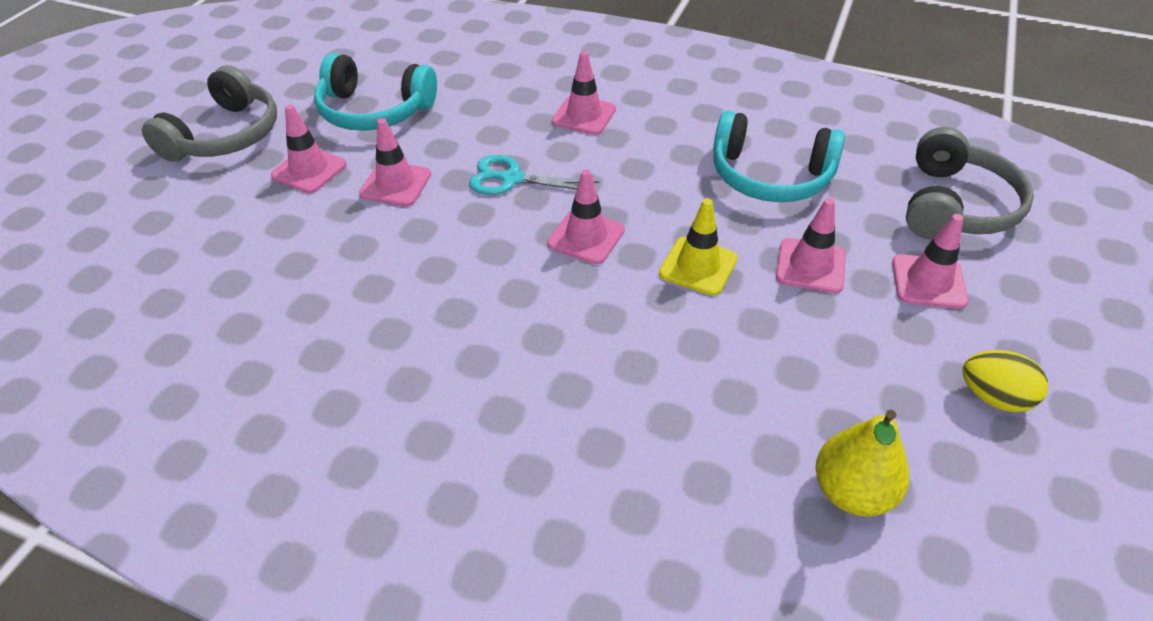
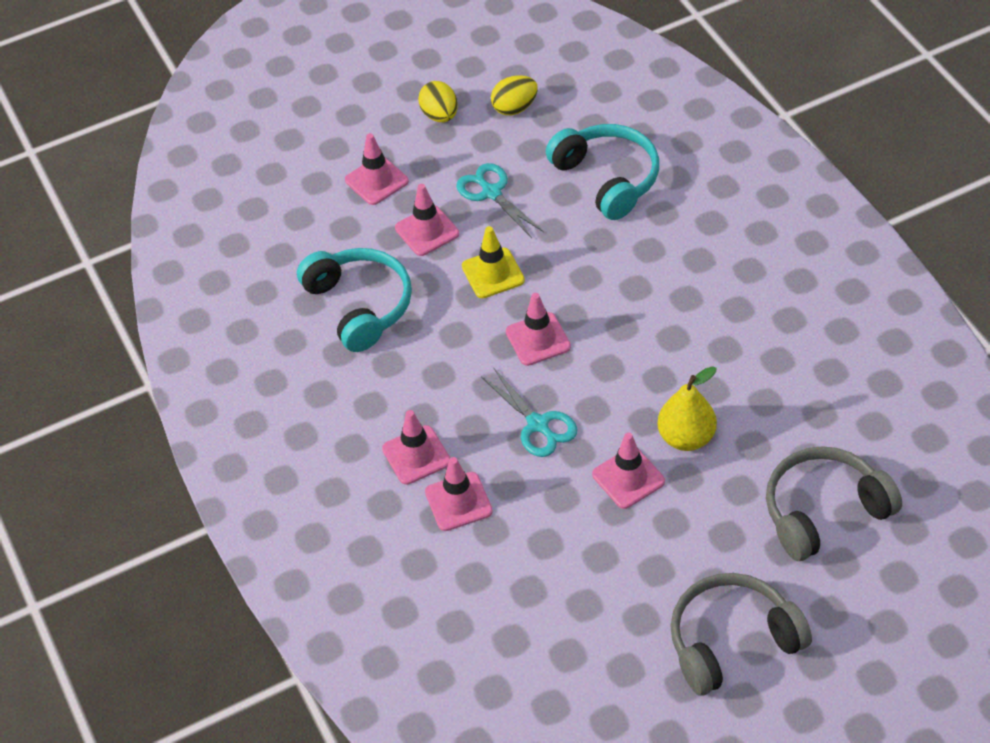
camera: 135 degrees left, 5 degrees up
(309, 170) = (685, 541): pink traffic cone -> pink traffic cone (458, 502)
(374, 111) = (580, 585): turquoise headphones -> turquoise headphones (607, 179)
(809, 343) = (491, 192): none -> turquoise scissors
(852, 492) = (565, 124): yellow pear -> yellow pear (686, 437)
(937, 471) = (515, 108): none -> yellow egg
(954, 206) = (282, 210): grey headphones -> grey headphones (824, 511)

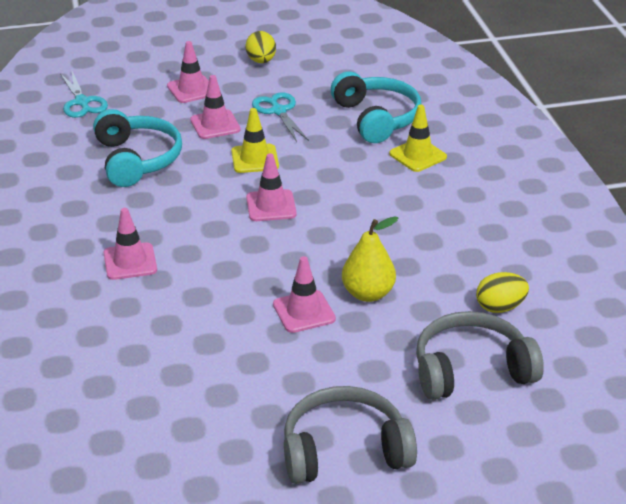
camera: 10 degrees right, 15 degrees down
(458, 502) = (148, 299): pink traffic cone -> none
(515, 108) = (322, 66): yellow egg -> yellow egg (500, 307)
(538, 424) = (243, 261): turquoise scissors -> turquoise scissors (82, 102)
(673, 226) = (418, 155): none -> yellow traffic cone

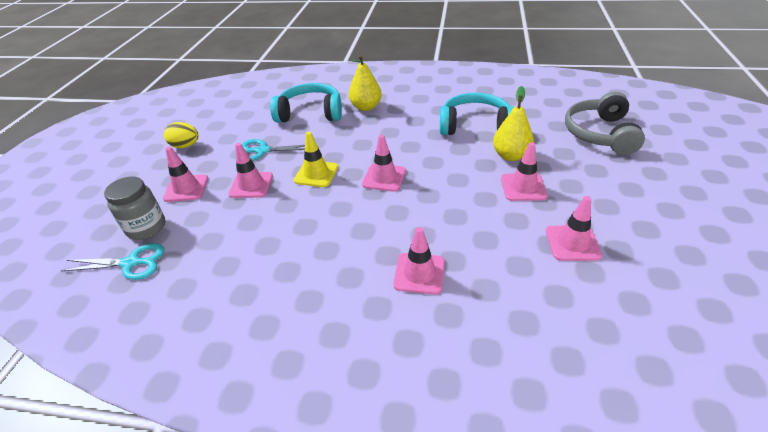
camera: 65 degrees left, 5 degrees up
(127, 91) = (146, 228): none -> grey jar
(136, 160) = (263, 241): turquoise headphones -> turquoise headphones (475, 125)
(216, 358) = (572, 243): none -> pink traffic cone
(344, 450) = (684, 199): grey headphones -> none
(418, 155) = (366, 107): yellow traffic cone -> yellow pear
(500, 307) = (540, 112): yellow egg -> none

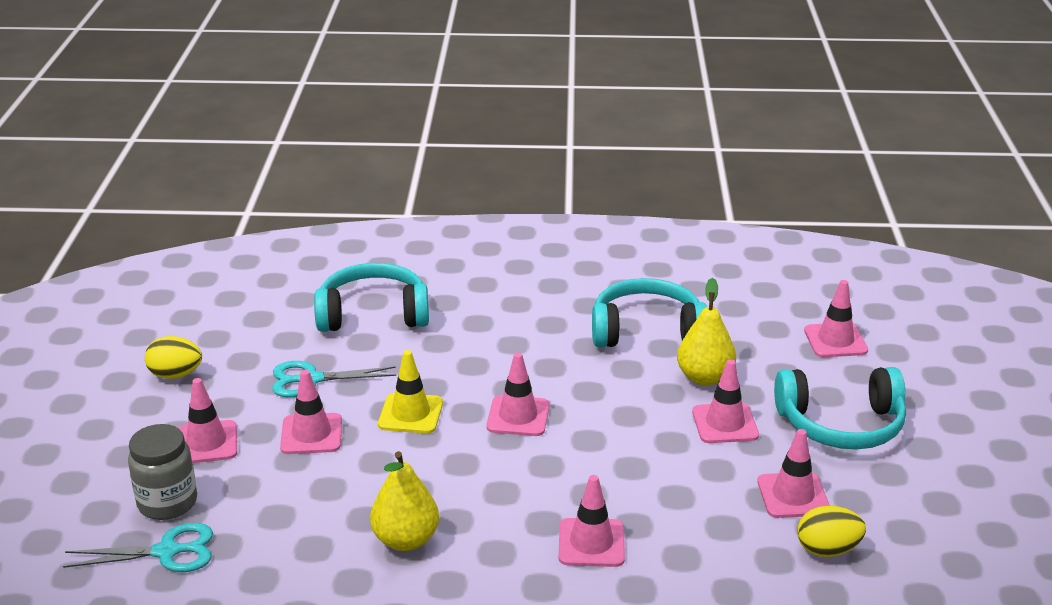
camera: 10 degrees left, 10 degrees down
(366, 107) = (465, 302): yellow pear -> yellow pear (405, 540)
(600, 134) = (835, 341): grey headphones -> pink traffic cone
(601, 290) = (827, 550): none -> yellow egg
(607, 190) = (841, 424): none -> turquoise headphones

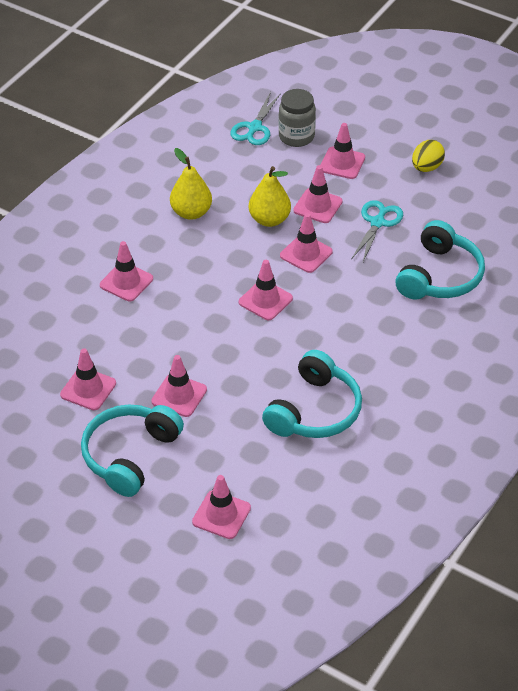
camera: 120 degrees right, 15 degrees up
(410, 414) = (306, 254): yellow traffic cone -> pink traffic cone
(704, 377) = (235, 412): yellow pear -> yellow pear (269, 220)
(827, 550) = (34, 377): yellow egg -> none

